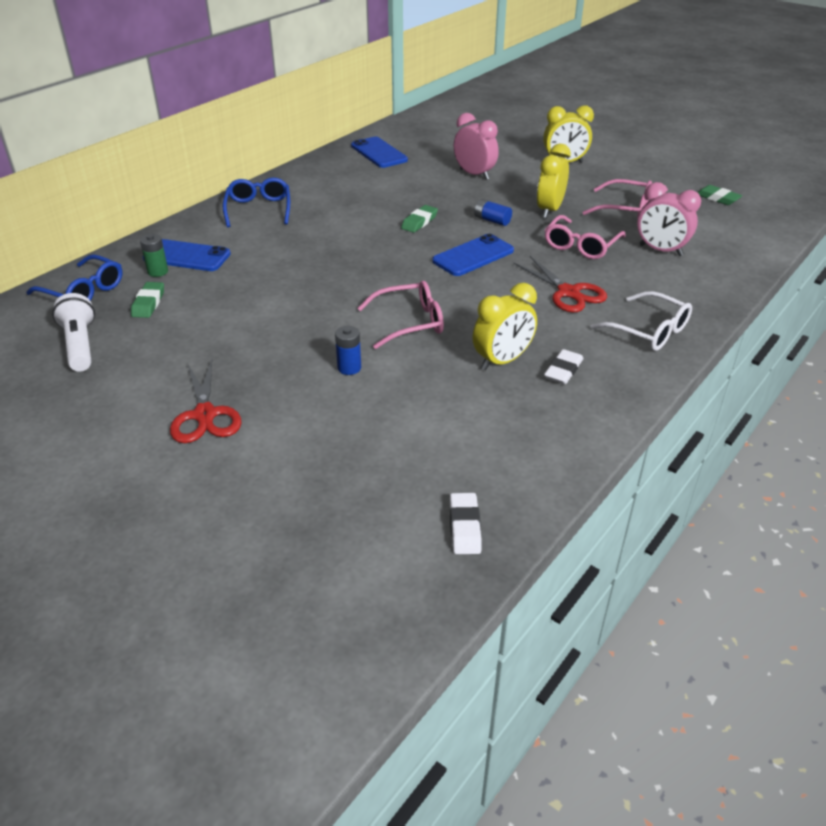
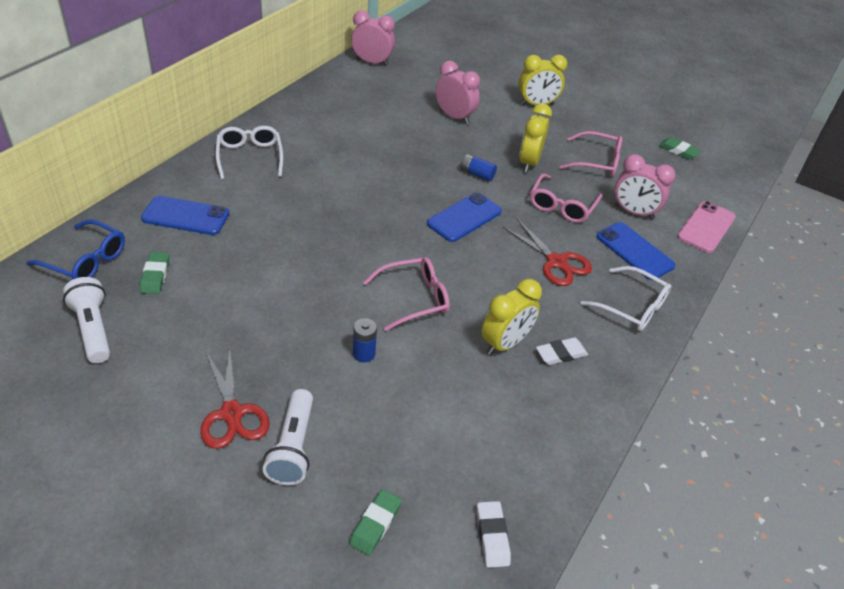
camera: 10 degrees left, 5 degrees up
(158, 272) = (159, 236): green battery -> none
(259, 209) = (250, 157): blue glasses -> white glasses
(263, 444) = (293, 447): none -> white flashlight
(378, 153) = (359, 88): blue phone -> blue phone (634, 251)
(395, 133) = (372, 62): none -> pink clock
(419, 222) = (409, 175): green eraser -> green eraser (375, 524)
(563, 370) = (561, 354): white eraser -> white eraser turned 45 degrees clockwise
(742, 262) = (706, 227): none -> pink phone

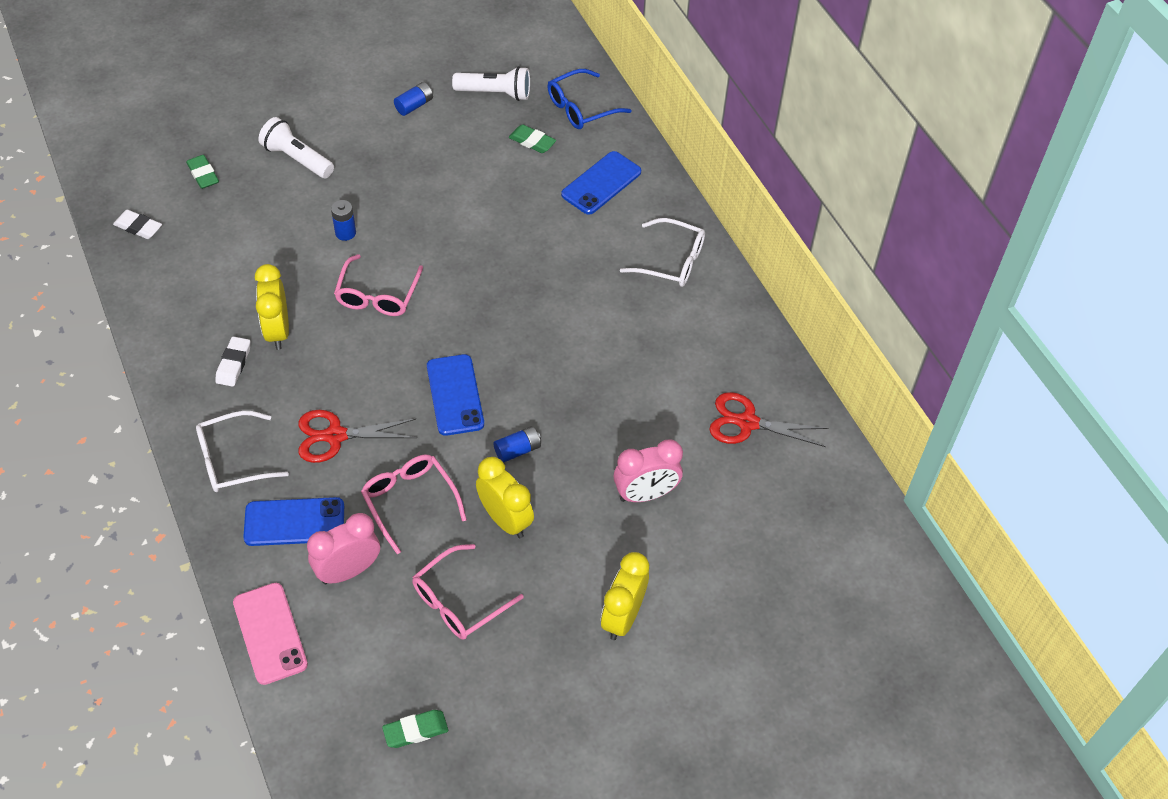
camera: 125 degrees right, 10 degrees up
(147, 386) = (414, 105): none -> blue battery
(232, 413) = (353, 139): red scissors -> red scissors (747, 423)
(372, 62) = (828, 469): pink clock -> none

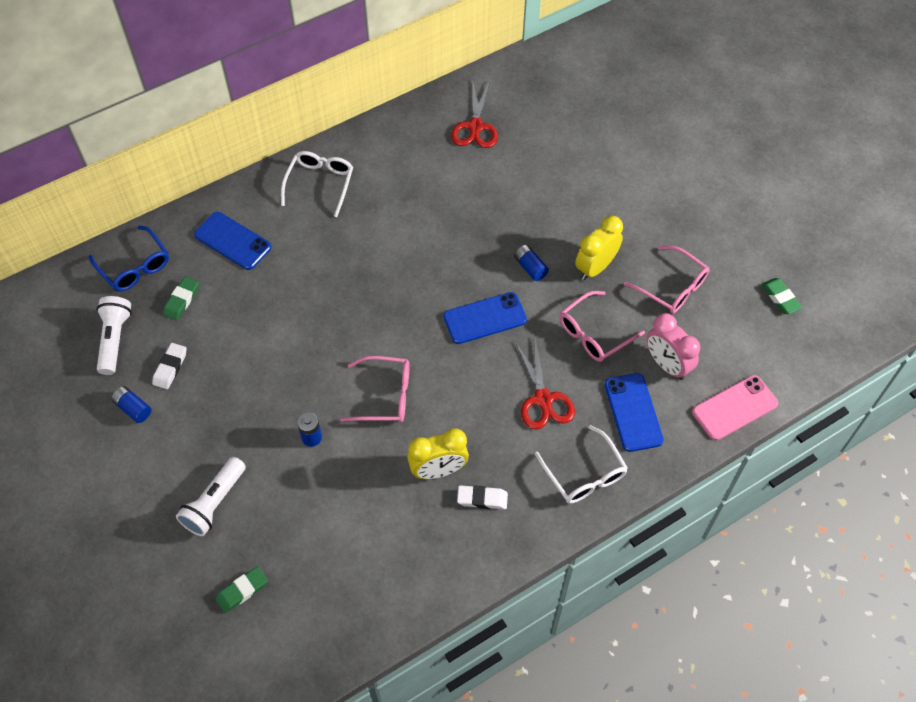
camera: 95 degrees left, 5 degrees up
(138, 227) = (322, 636): white eraser -> white eraser (170, 368)
(623, 617) = (657, 187): yellow clock -> none
(645, 494) = (552, 183): pink clock -> none

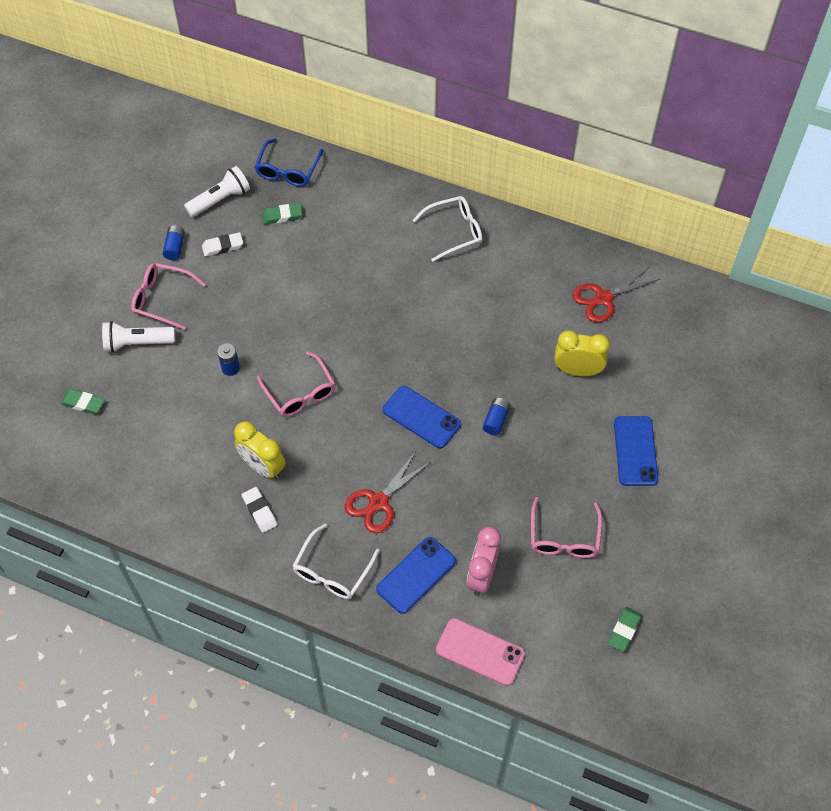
camera: 55 degrees right, 0 degrees up
(233, 241) = (357, 212): blue phone -> blue phone (635, 451)
(594, 334) = (469, 503): pink glasses -> pink glasses (162, 299)
(595, 267) = (536, 467): yellow clock -> yellow clock (577, 371)

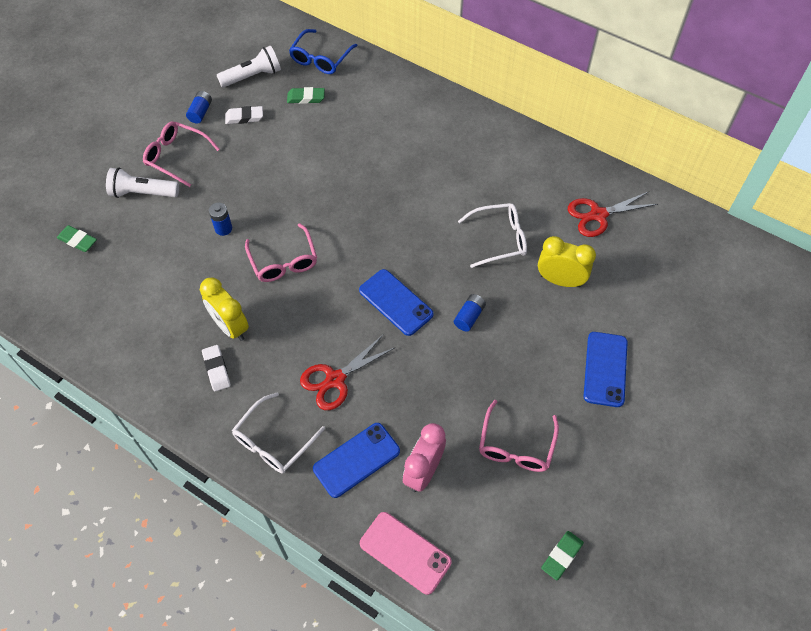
camera: 10 degrees right, 0 degrees up
(455, 231) = (465, 133): white glasses -> white glasses (499, 239)

